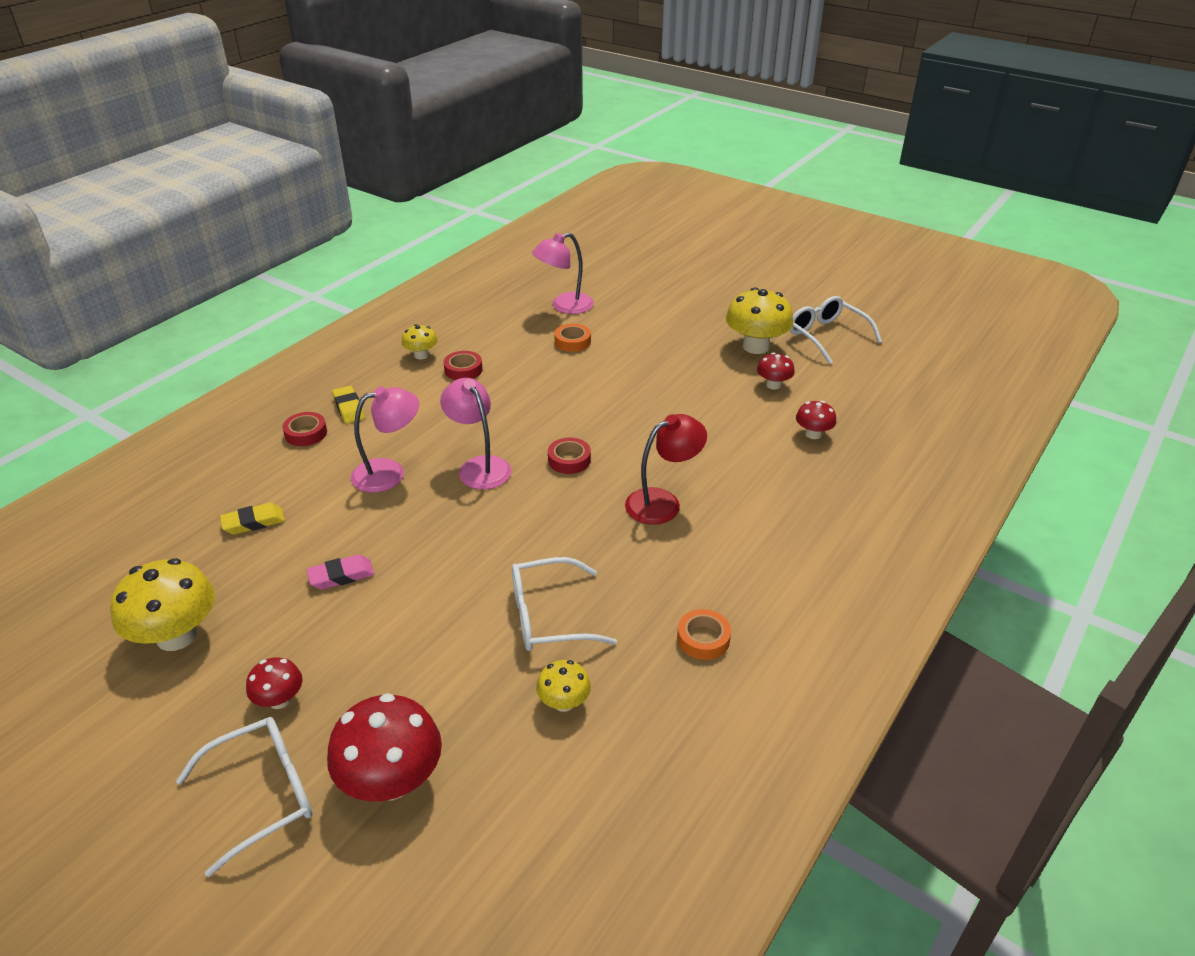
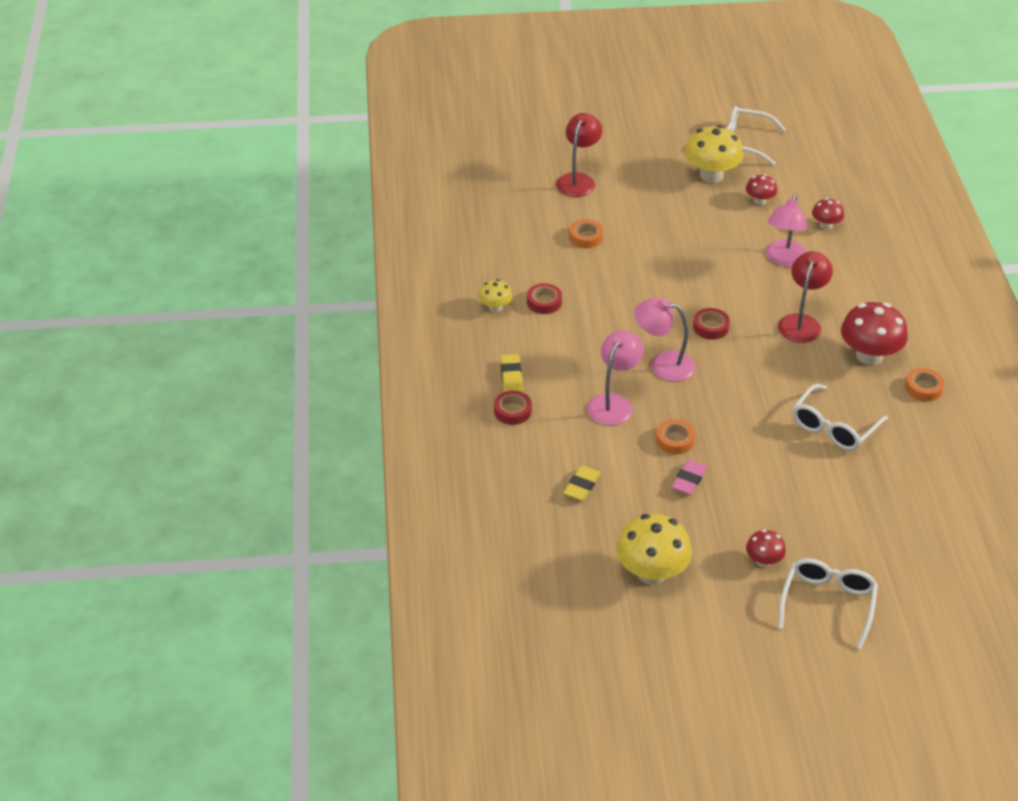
camera: 40 degrees left, 5 degrees up
(349, 408) = (511, 376): yellow eraser -> yellow eraser turned 60 degrees clockwise
(386, 534) = (675, 440): none -> orange tape
(392, 780) = (876, 554): red mushroom -> red mushroom (869, 355)
(564, 306) = (536, 210): pink lamp -> pink lamp (783, 259)
(564, 702) = (902, 464): yellow mushroom -> none
(631, 301) = (578, 180): none -> red lamp

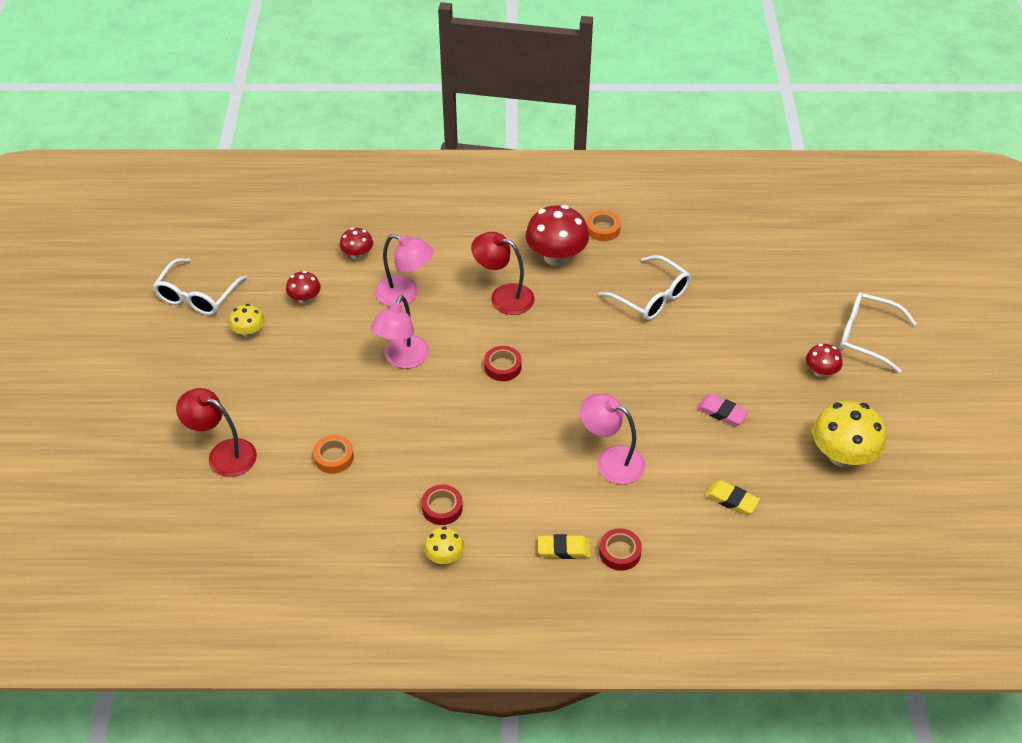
camera: 85 degrees left, 5 degrees up
(663, 364) = (555, 412): pink lamp -> pink lamp (402, 359)
(675, 440) = (667, 416): orange tape -> none
(711, 175) = (249, 332): yellow mushroom -> yellow mushroom, size x0.53

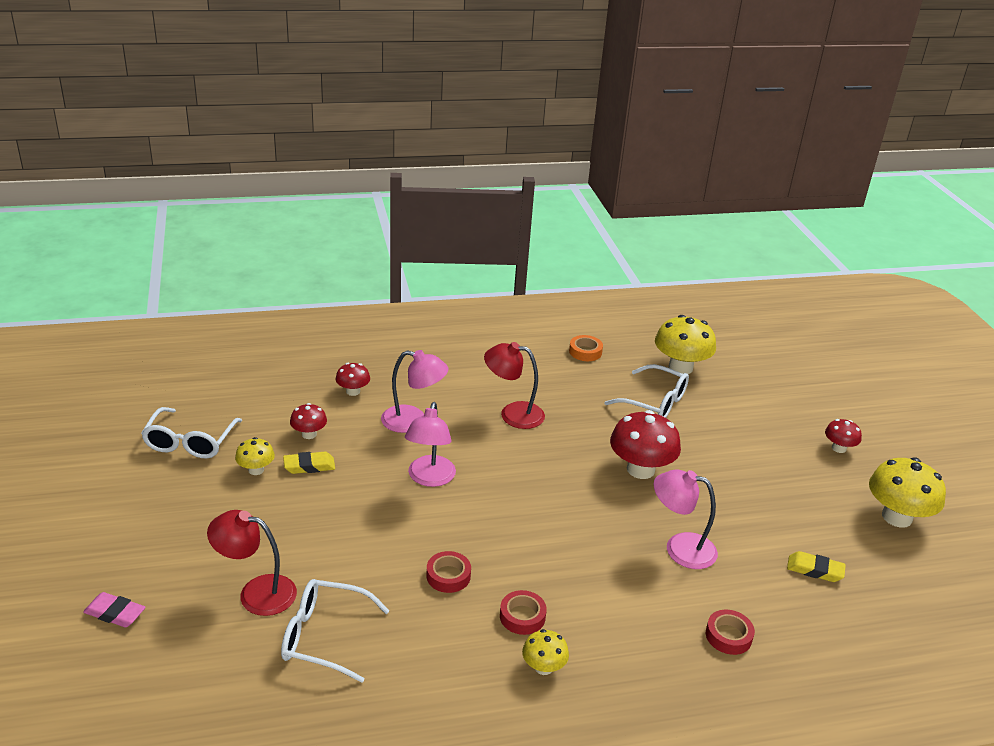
camera: 15 degrees left, 15 degrees down
(334, 457) = (385, 580): orange tape -> none
(502, 366) = (535, 474): red tape -> red tape (448, 576)
(556, 257) = (551, 377): red mushroom -> red mushroom (640, 469)
(564, 549) = (669, 641): yellow eraser -> yellow eraser (309, 466)
(696, 258) = (680, 367): none -> yellow mushroom
(721, 412) = (766, 492): pink eraser -> pink eraser (115, 613)
(866, 336) = (862, 415): white glasses -> white glasses (323, 636)

